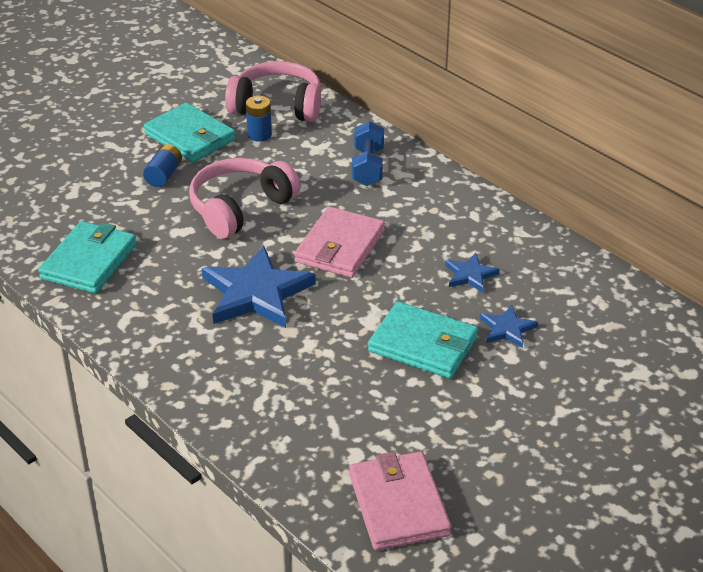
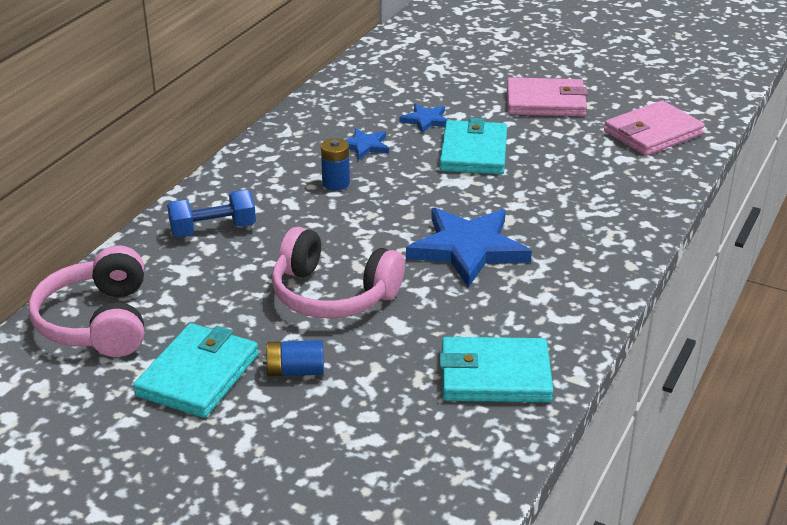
camera: 110 degrees left, 5 degrees down
(259, 135) = (173, 319): blue battery -> blue battery (336, 183)
(340, 247) = (364, 218): pink wallet -> pink wallet (545, 102)

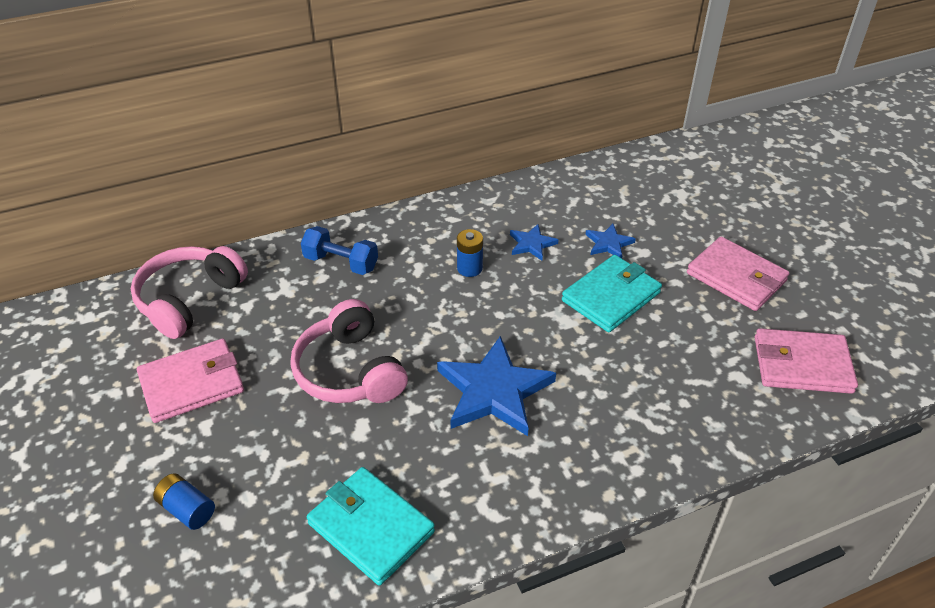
camera: 40 degrees right, 10 degrees up
(198, 375) = (192, 383): turquoise wallet -> pink wallet
(295, 371) = (249, 423): blue battery -> blue battery (187, 509)

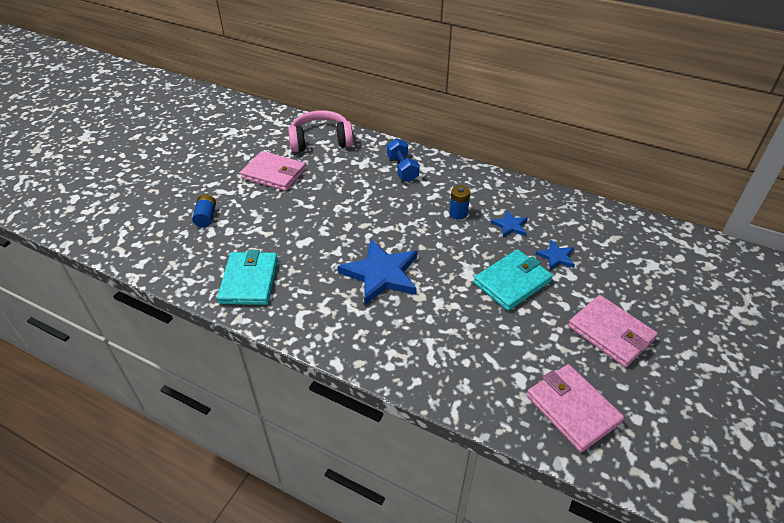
camera: 50 degrees right, 0 degrees up
(349, 371) = (336, 215): pink headphones -> none
(611, 296) = (512, 282): turquoise wallet -> turquoise wallet turned 45 degrees counterclockwise
(736, 277) = (611, 333): pink wallet -> pink wallet turned 45 degrees counterclockwise

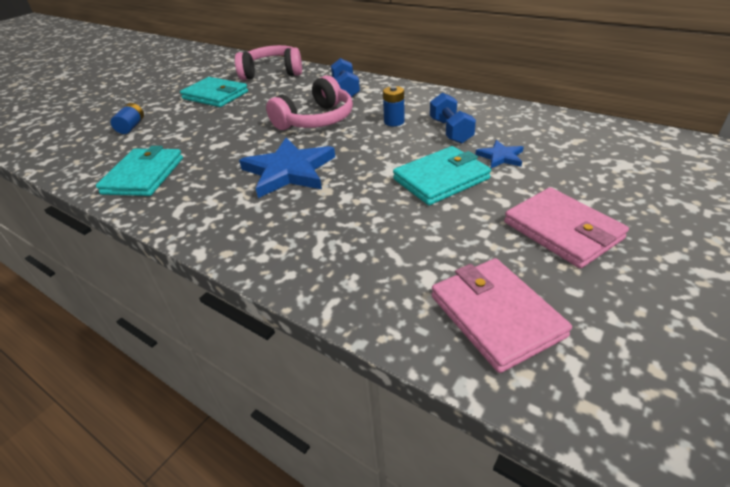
camera: 10 degrees right, 5 degrees down
(274, 174) = (215, 95): pink wallet -> turquoise wallet
(386, 210) = (316, 120): none -> pink headphones
(510, 226) = (450, 131): blue star -> blue dumbbell

